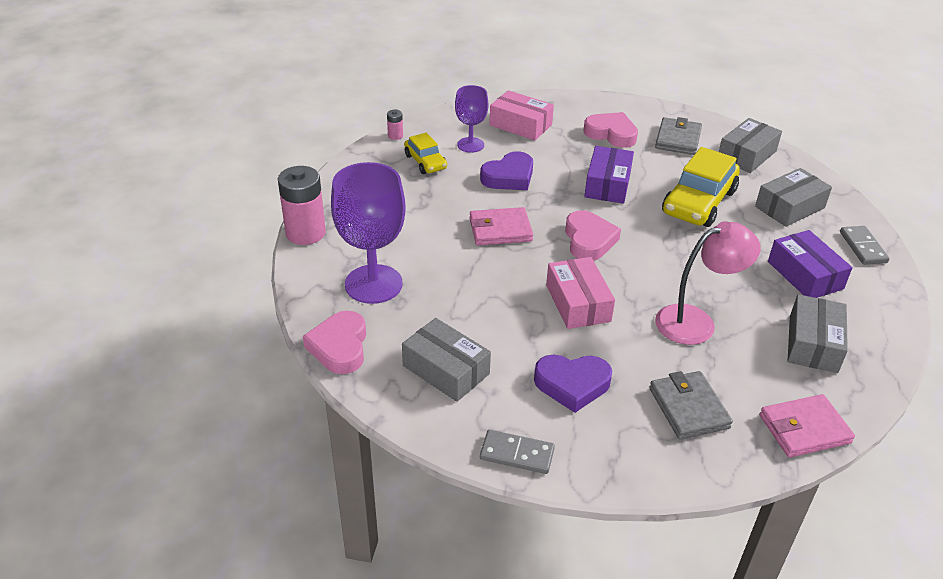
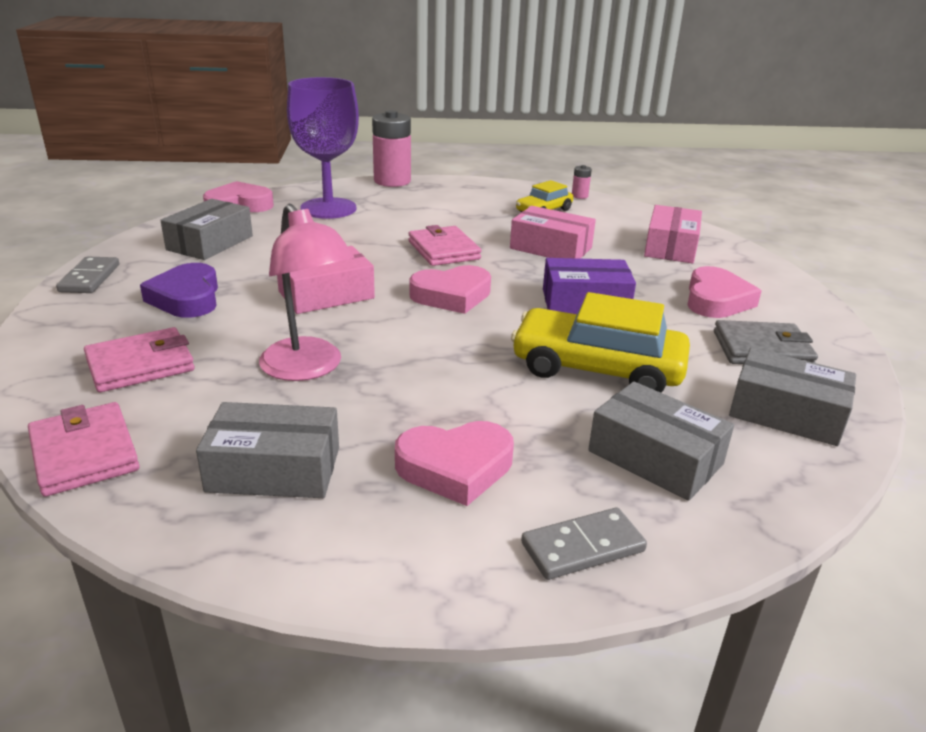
camera: 75 degrees right, 10 degrees down
(470, 145) = (598, 227): purple goblet -> none
(509, 177) = (551, 248): purple heart -> pink box
(688, 408) = (140, 365): grey wallet -> pink wallet
(805, 275) = (455, 468): purple box -> pink heart

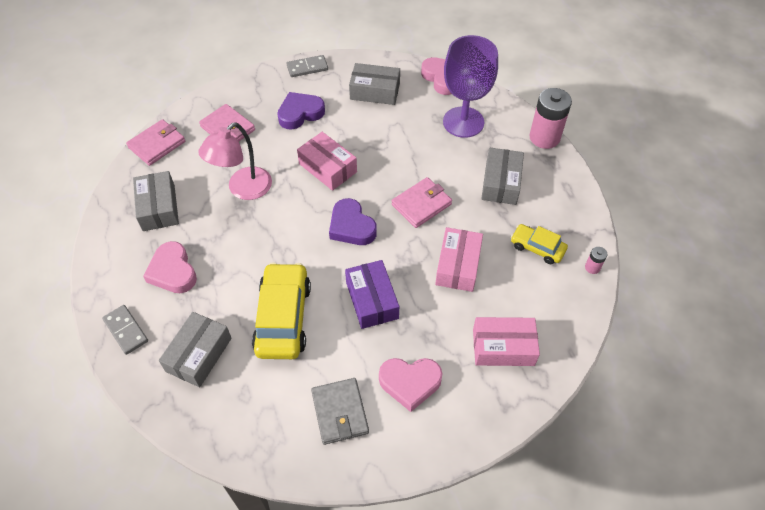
camera: 75 degrees right, 25 degrees up
(452, 296) = (351, 226): pink heart -> purple heart
(786, 413) = (259, 423): grey box -> grey box (501, 183)

